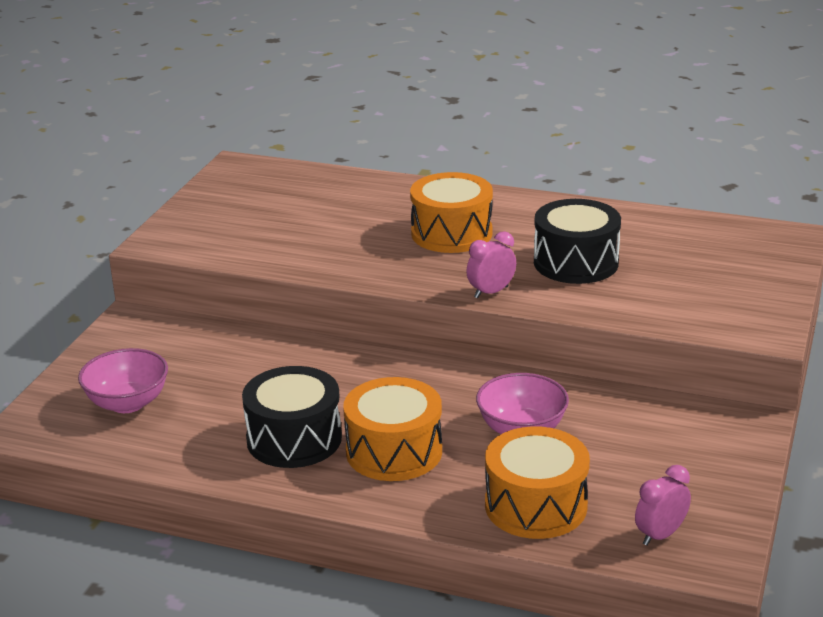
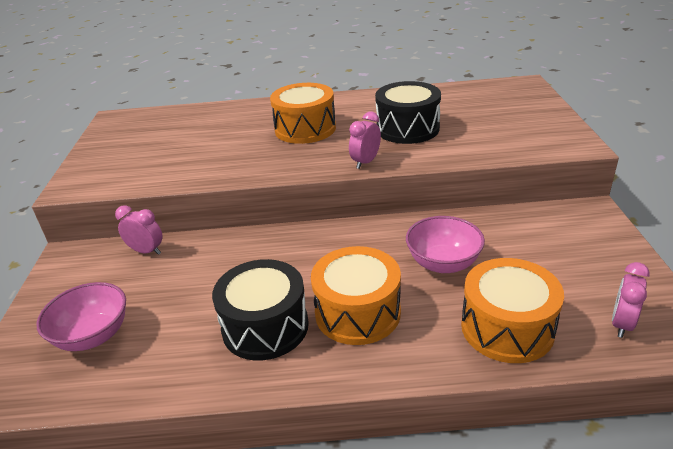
camera: 20 degrees left, 5 degrees up
(212, 335) = (146, 251): none -> pink clock

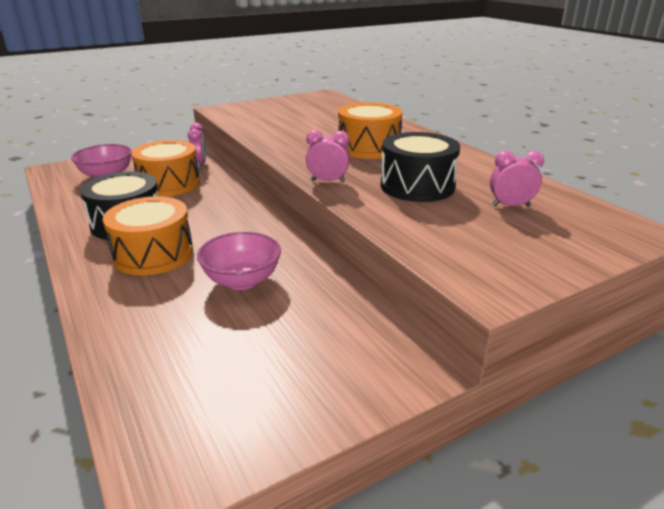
camera: 60 degrees right, 5 degrees down
(507, 328) = (151, 334): orange drum -> orange drum (169, 184)
(621, 324) = (178, 417): pink clock -> pink clock (510, 206)

